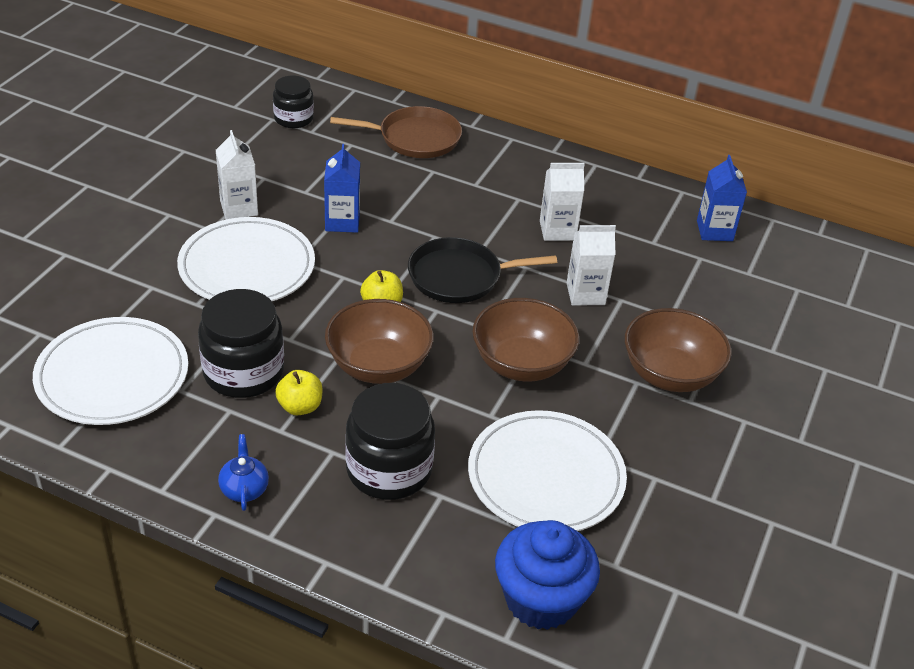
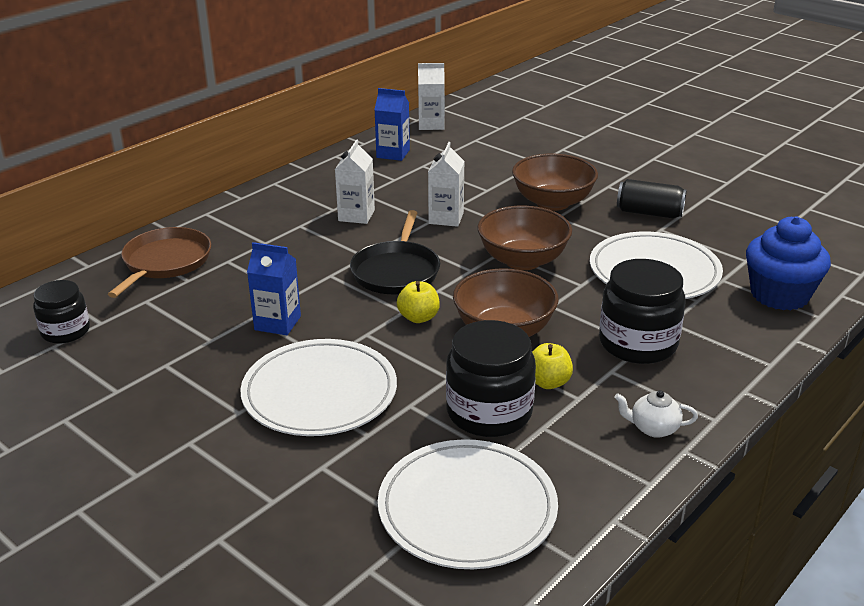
camera: 70 degrees left, 10 degrees down
(239, 208) = (211, 388): white carton -> white carton (431, 125)
(244, 489) = (653, 428): blue teapot -> white teapot
(692, 465) = (649, 213): none -> black can

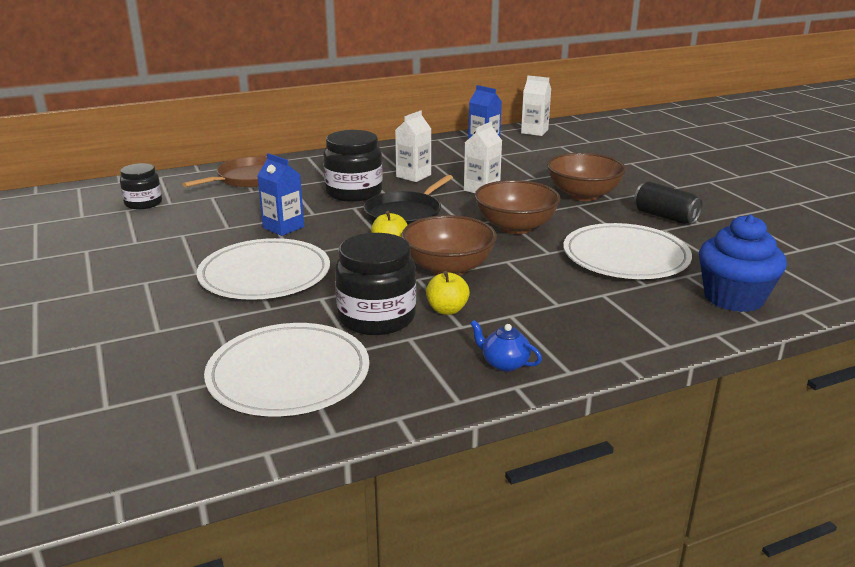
camera: 25 degrees right, 5 degrees down
(638, 343) = (555, 302): black jar -> black jar (354, 192)
(653, 428) = (504, 363): white teapot -> blue teapot

